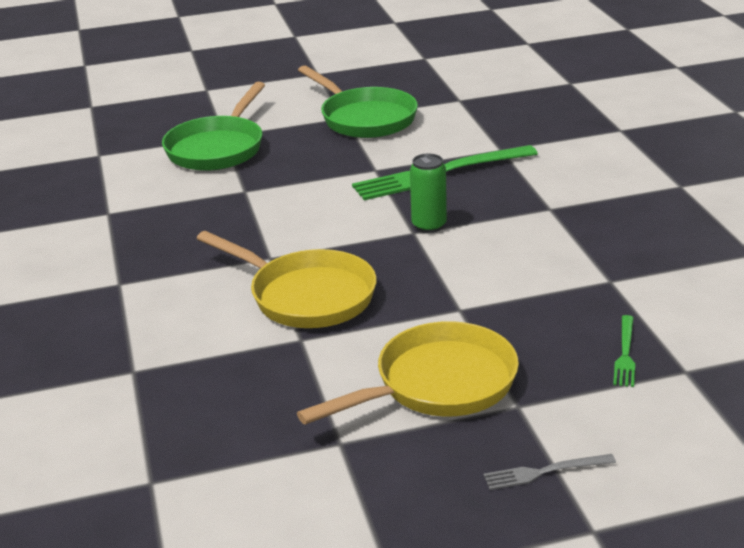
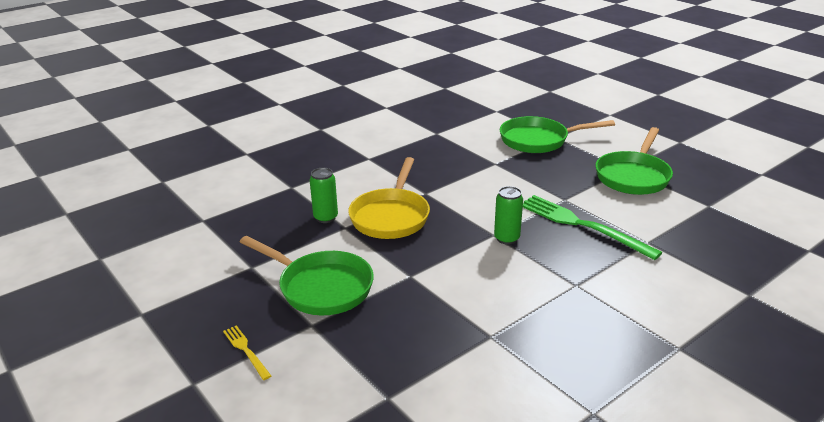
camera: 65 degrees right, 0 degrees up
(259, 352) = (325, 217): none -> green can
(438, 384) = (321, 287): yellow pan -> green pan
(544, 472) = (246, 350): grey fork -> yellow fork
(625, 354) = (395, 362): green fork -> none

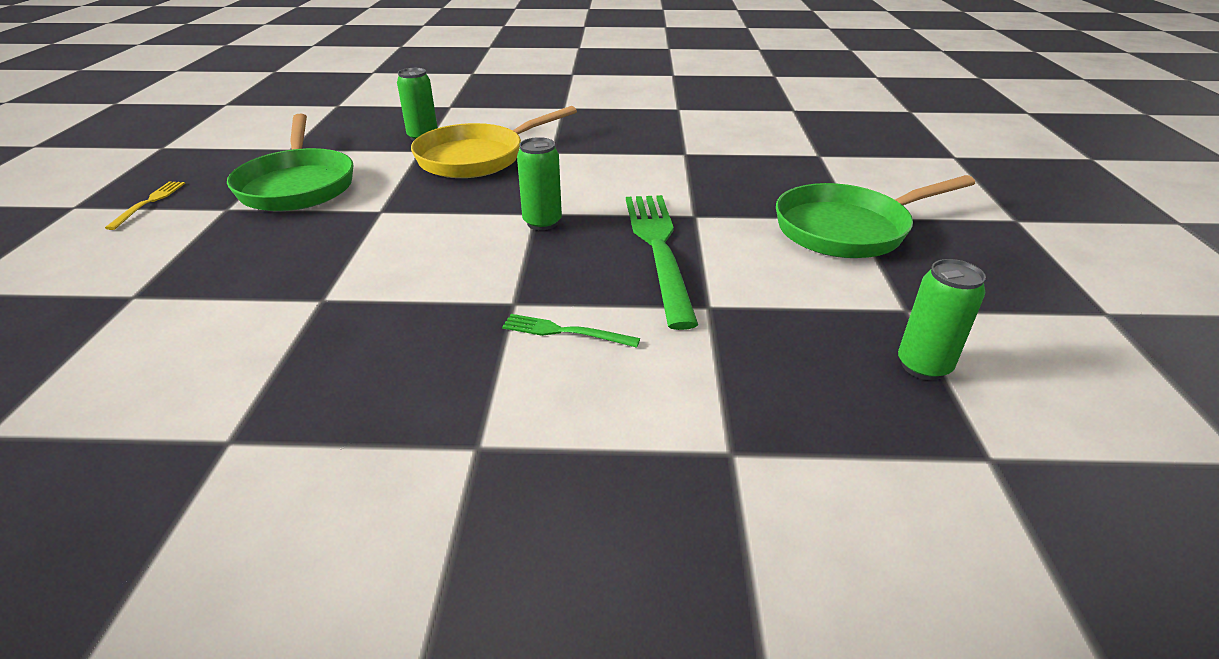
camera: 40 degrees right, 5 degrees up
(538, 140) = (788, 150): green pan -> none
(620, 285) = (565, 332): none -> green fork
(747, 227) = (923, 366): none -> green can

